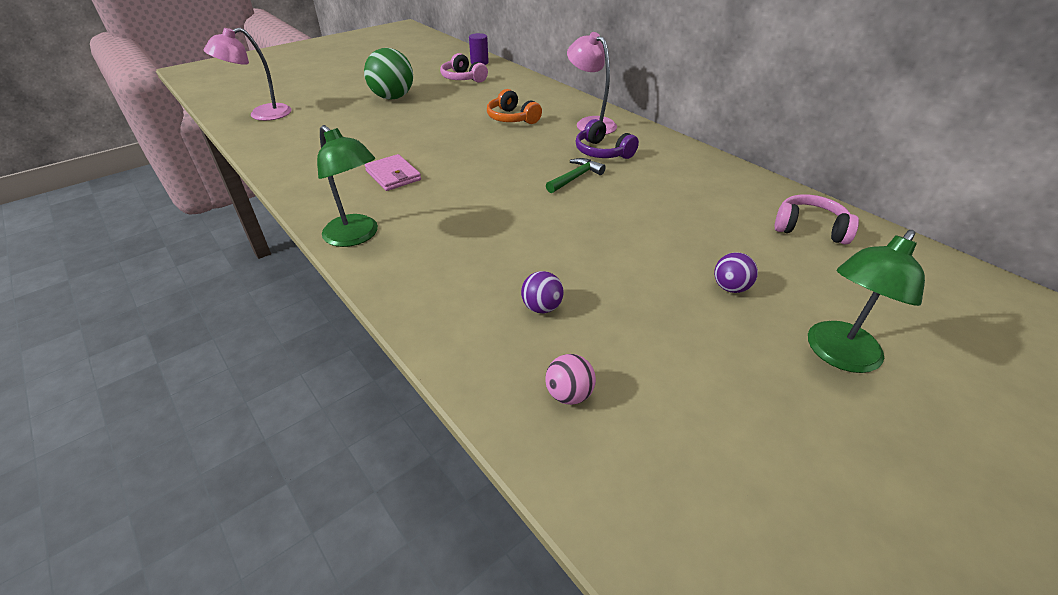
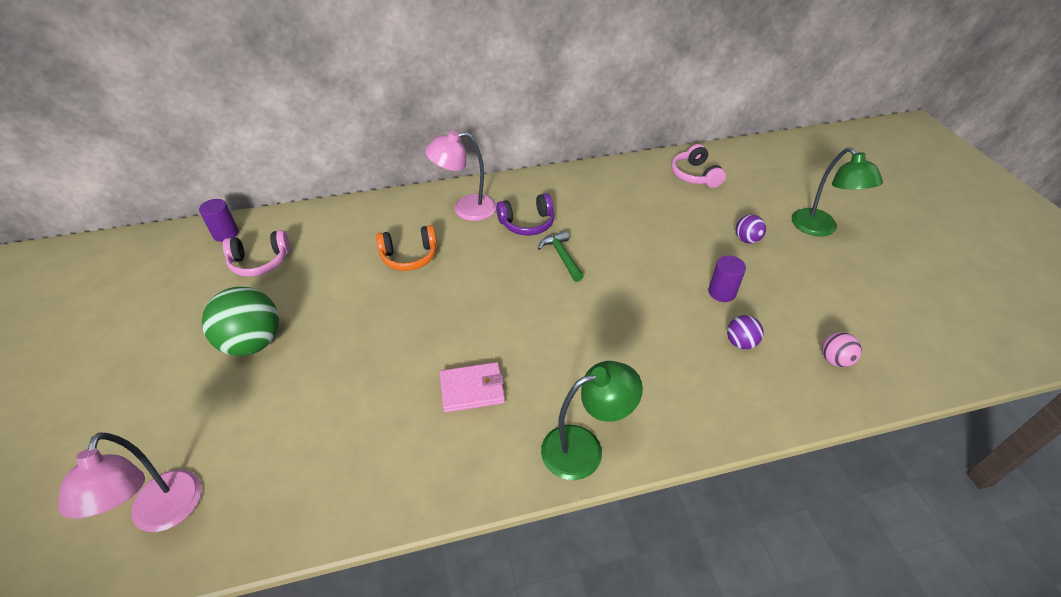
camera: 65 degrees left, 5 degrees up
(613, 282) = (722, 292): none -> purple cylinder
(809, 228) = (695, 175): pink headphones -> pink headphones turned 60 degrees counterclockwise

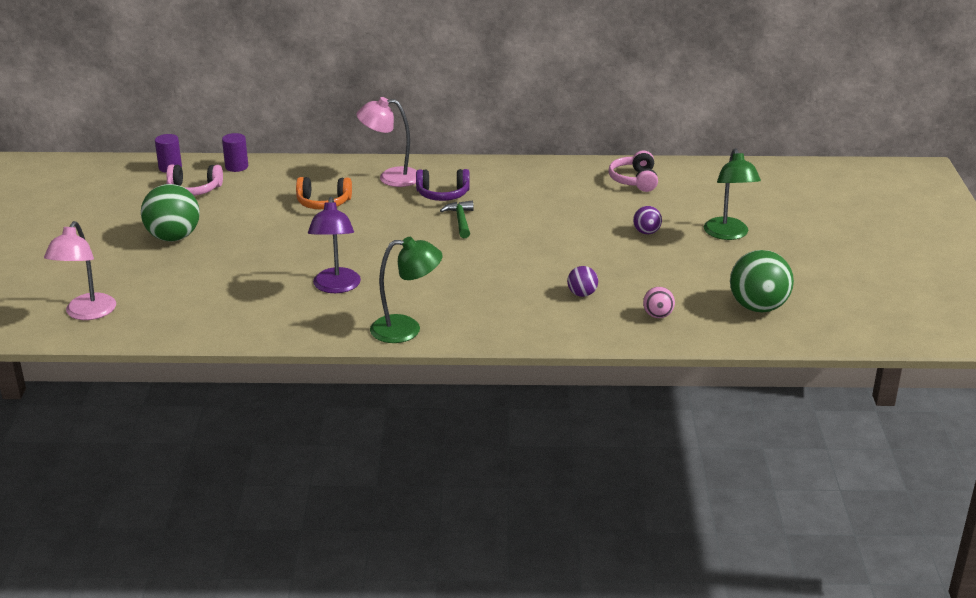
camera: 15 degrees right, 15 degrees down
(472, 389) = (336, 287): pink wallet -> purple lamp
(722, 292) = (591, 262): purple cylinder -> purple cylinder (236, 167)
(918, 325) = (758, 307): none -> green ball

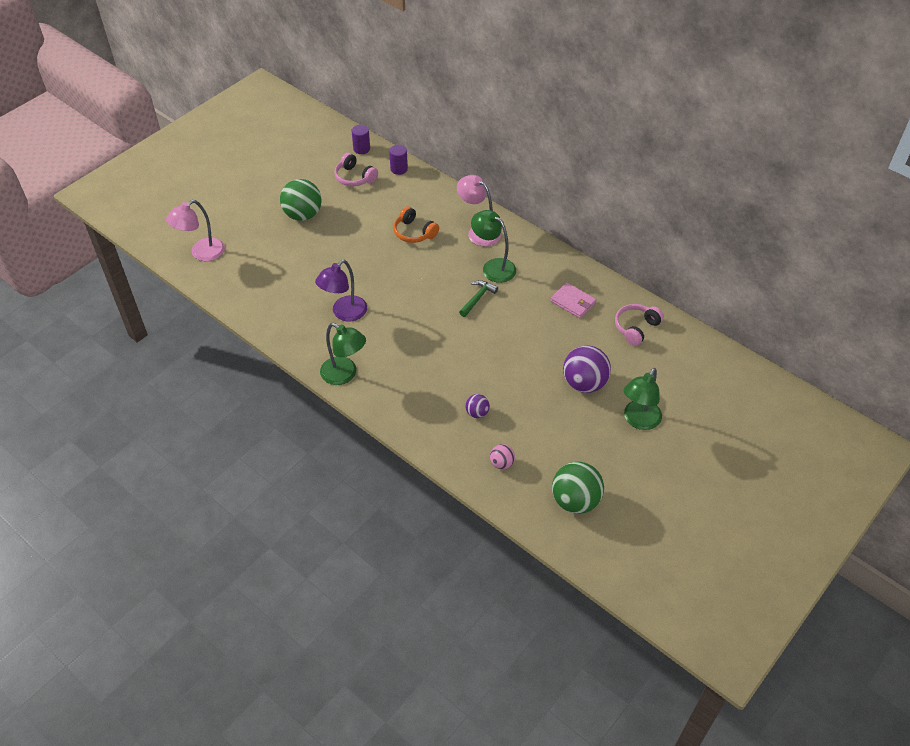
camera: 40 degrees right, 20 degrees up
(443, 194) = (493, 267): purple headphones -> green lamp
(554, 187) = (573, 302): none -> pink wallet
(646, 232) = (584, 383): purple ball -> purple ball, size x1.98

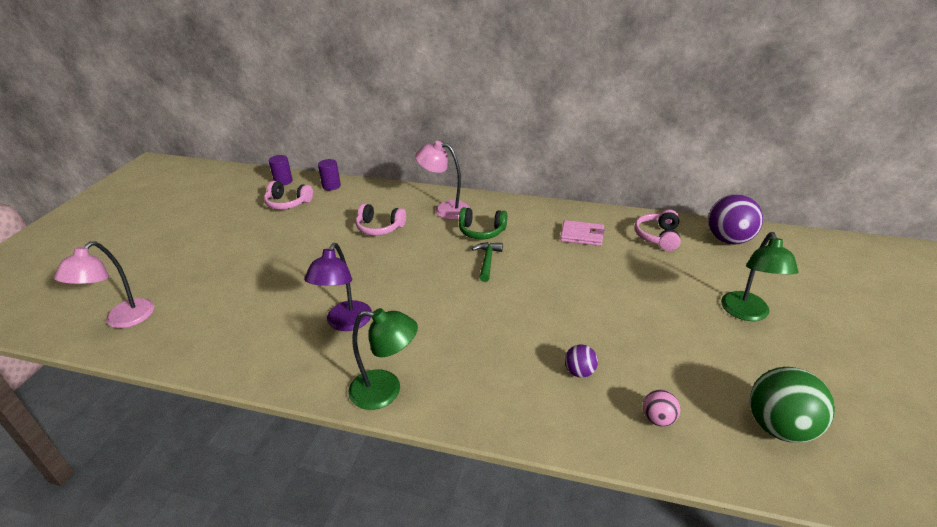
camera: 25 degrees left, 15 degrees down
(303, 215) = (244, 247): green ball -> none
(414, 232) = (379, 228): orange headphones -> pink headphones
(493, 267) = (481, 231): green lamp -> green headphones
(584, 383) = (661, 299): purple ball -> purple ball (728, 240)

